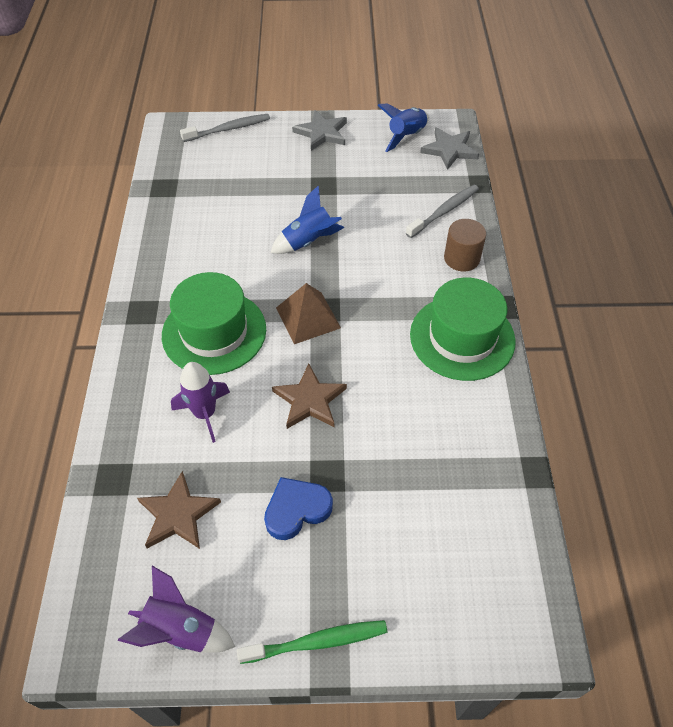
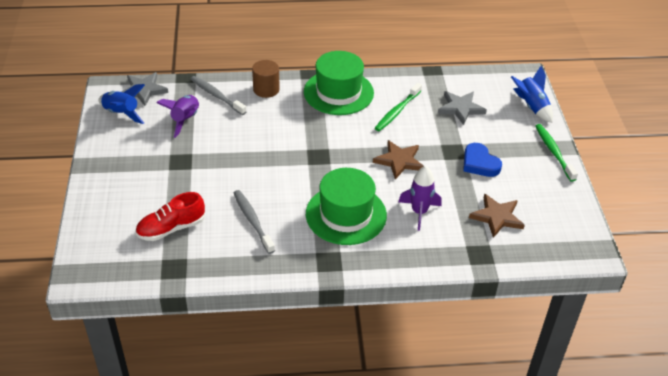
camera: 95 degrees left, 10 degrees down
(181, 630) = (566, 207): purple rocket -> purple rocket (185, 120)
(219, 183) = (171, 228): none -> red shoe
(228, 129) = (90, 229): grey toothbrush -> grey toothbrush (252, 221)
(308, 242) = (248, 167): blue rocket -> blue rocket (531, 106)
(308, 317) = (327, 164): brown pyramid -> none
(322, 133) = (108, 164): grey star -> grey star (460, 108)
(421, 408) = (397, 111): none -> green toothbrush

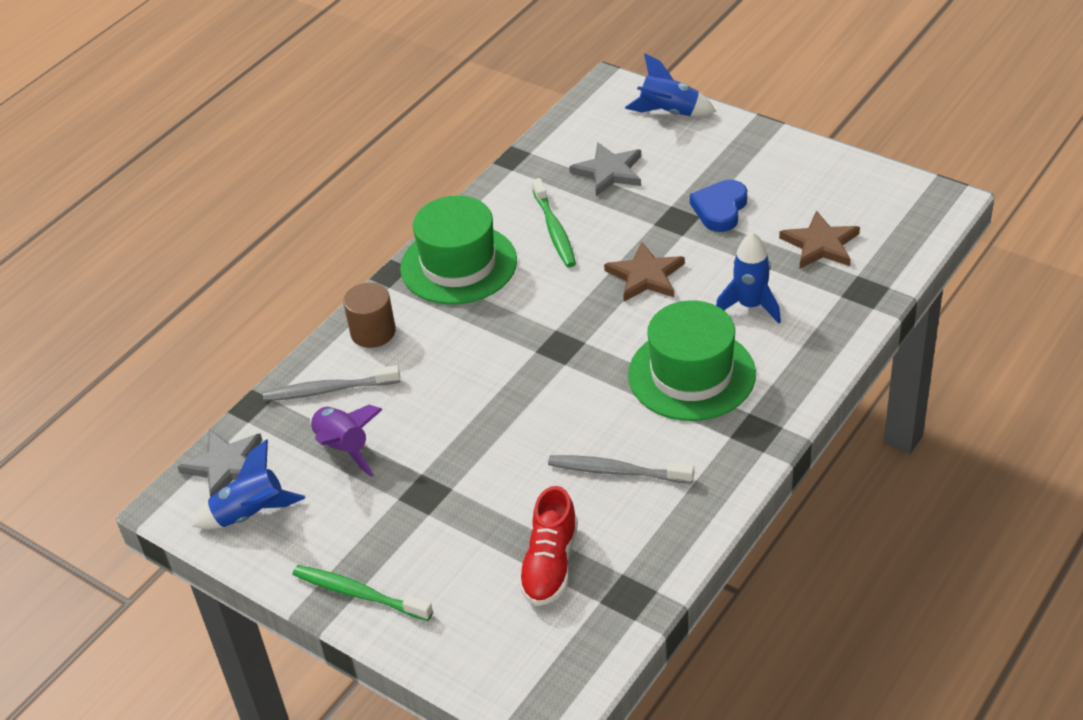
camera: 45 degrees left, 0 degrees up
(419, 212) = (750, 306): purple rocket -> blue rocket
(479, 163) = (720, 209): blue heart -> blue heart turned 105 degrees clockwise
(553, 152) = (762, 139): green toothbrush -> green toothbrush (359, 594)

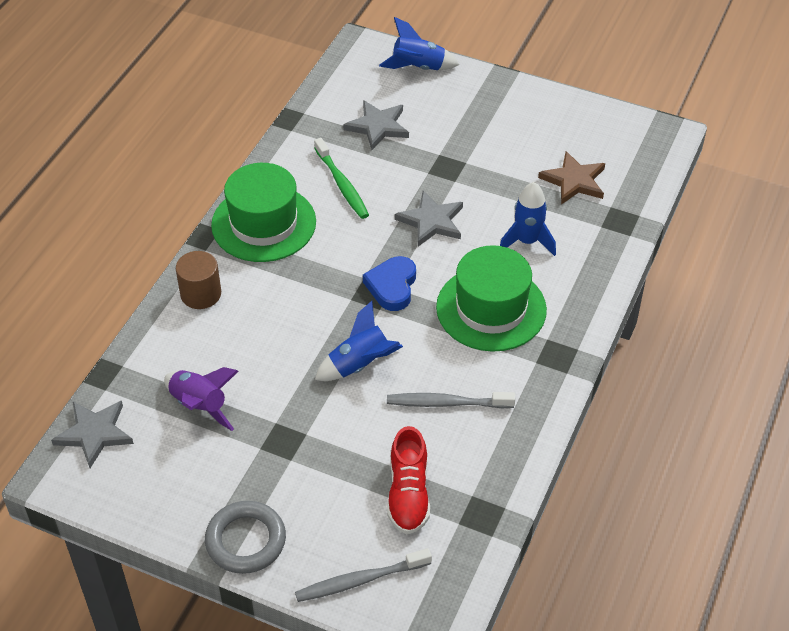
camera: 15 degrees left, 5 degrees up
(251, 514) = (129, 477): blue rocket -> blue rocket (360, 364)
(329, 390) = (173, 352): grey toothbrush -> grey toothbrush (360, 580)
(359, 594) = (246, 540): green toothbrush -> grey ring
(645, 276) = (431, 221): brown star -> grey star
(720, 209) = (482, 155): blue heart -> blue heart (392, 286)

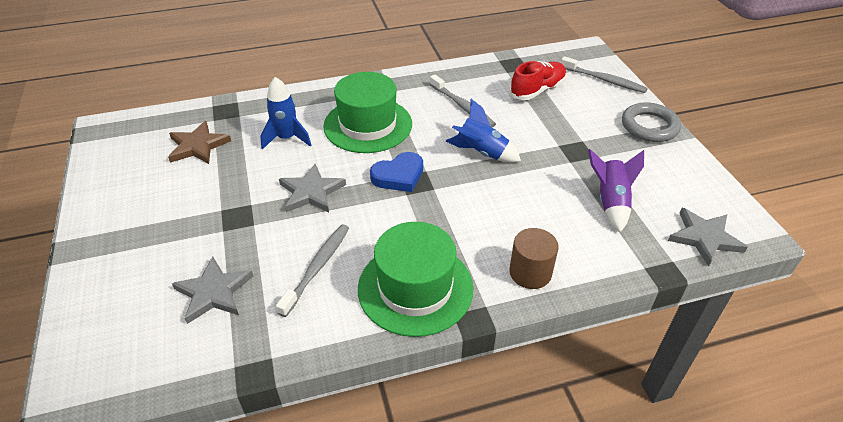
camera: 130 degrees left, 5 degrees down
(342, 184) = (317, 268): green toothbrush -> grey toothbrush
(418, 67) = (89, 318): blue rocket -> none

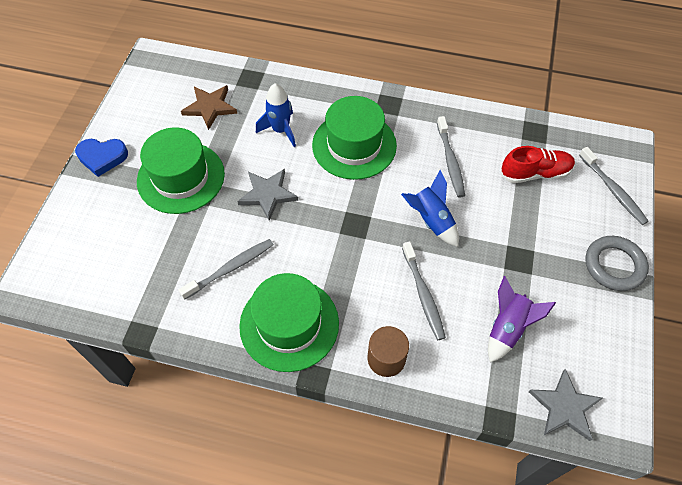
camera: 30 degrees right, 15 degrees up
(205, 213) = (181, 177): none -> green hat
(214, 292) = (150, 252): grey star -> none
(399, 176) = (345, 211): blue heart -> blue heart (102, 157)
(521, 209) = (423, 294): none -> grey toothbrush

